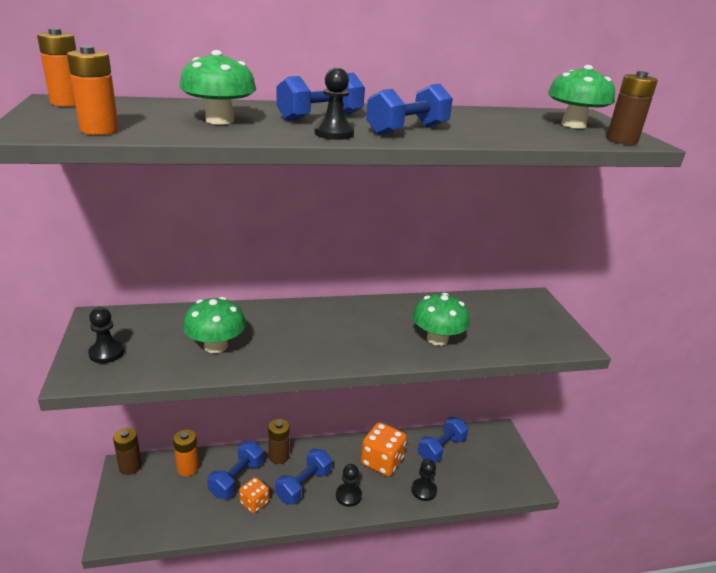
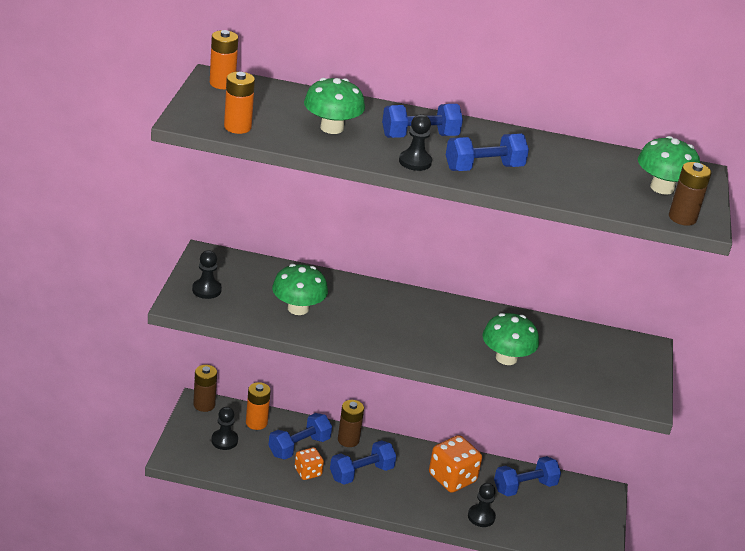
camera: 20 degrees right, 5 degrees up
(348, 495) = (401, 496): black pawn -> black pawn (224, 440)

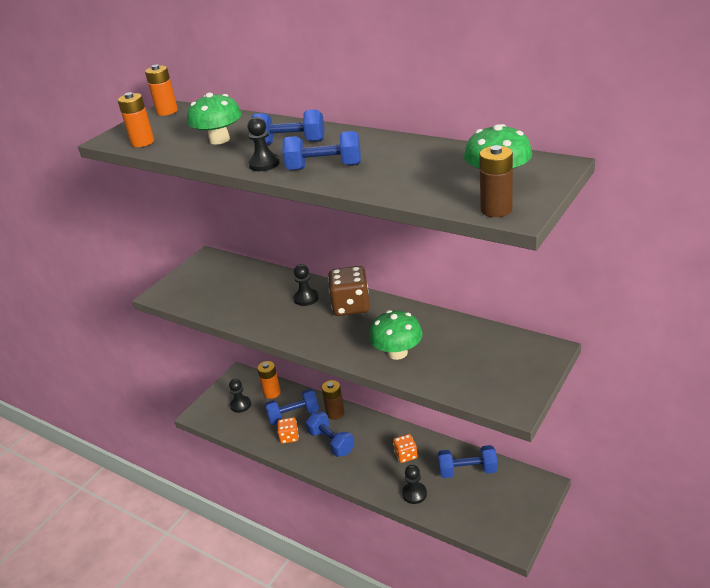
camera: 30 degrees right, 0 degrees up
(204, 404) = (241, 375): brown battery -> none
(206, 290) = (187, 284): black pawn -> black pawn (306, 298)
(298, 308) = (245, 301): green mushroom -> none
(361, 473) = (331, 442): blue dumbbell -> blue dumbbell turned 60 degrees clockwise
(425, 310) = (351, 306): none -> brown dice
(452, 478) = (405, 455): orange dice -> orange dice, size x0.58

